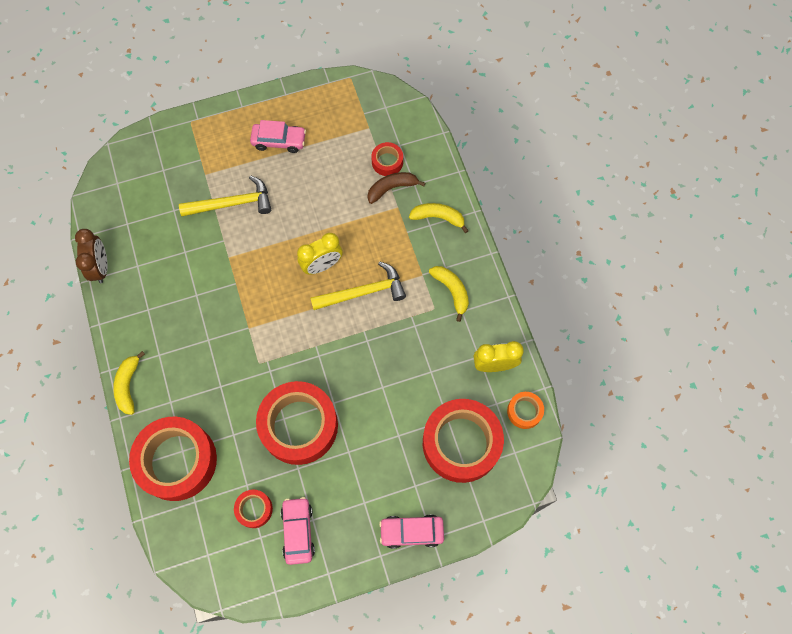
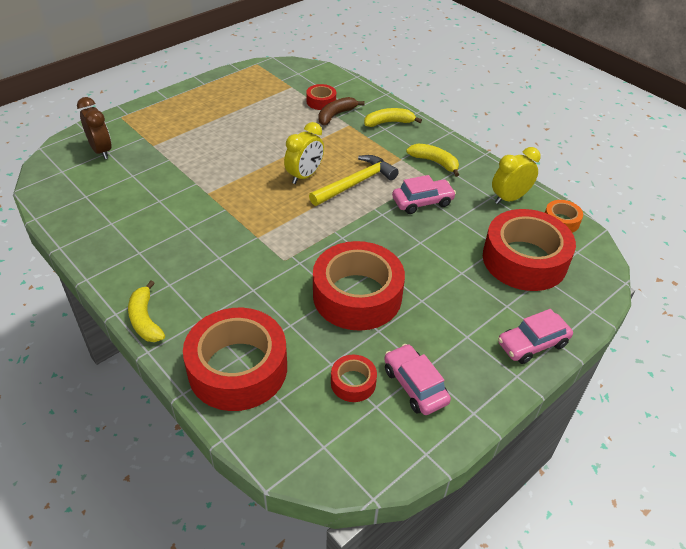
camera: 25 degrees left, 25 degrees down
(101, 267) = (70, 234): brown clock -> brown clock (101, 151)
(232, 204) = (191, 157): yellow hammer -> none
(279, 141) = (214, 110): pink car -> pink car (422, 202)

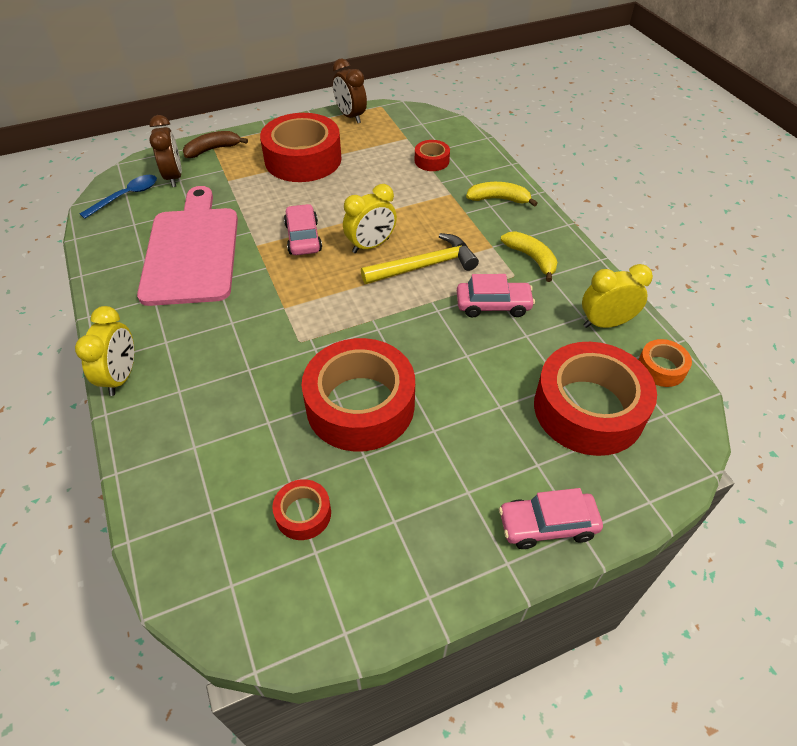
camera: 20 degrees right, 5 degrees up
(65, 174) = (126, 196): none -> blue spoon
(145, 320) = (121, 377): yellow banana -> yellow clock
(152, 208) = (192, 251): none -> pink cutting board
(234, 76) = (350, 116): none -> brown clock
(238, 368) = (186, 460): red tape -> red tape (303, 159)
(336, 115) = (441, 180): brown banana -> brown banana (213, 150)
(415, 385) = (373, 539): pink car -> pink car (303, 237)

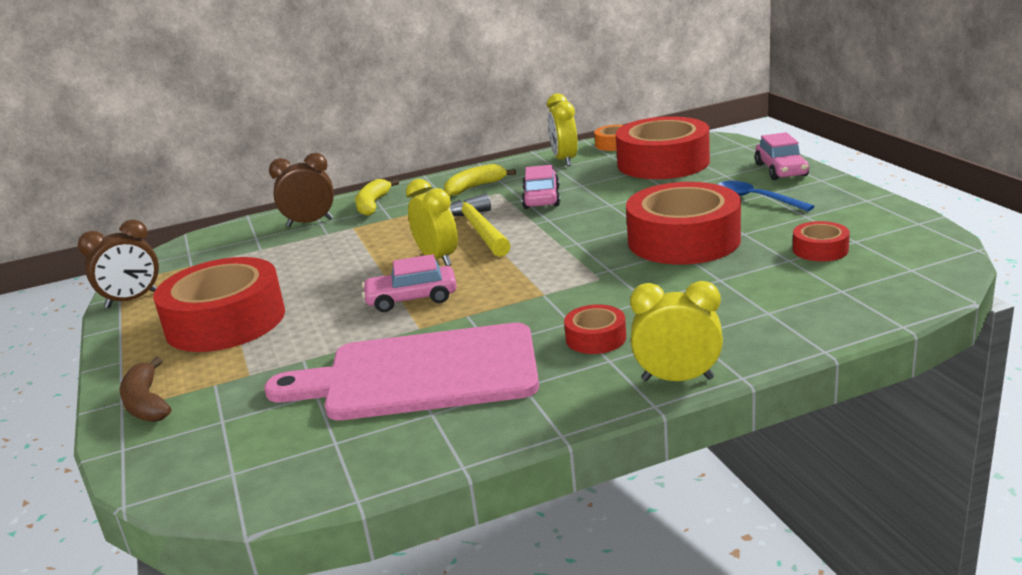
camera: 85 degrees left, 25 degrees down
(126, 196) = (247, 468): blue spoon -> blue spoon (756, 199)
(174, 177) = (211, 427): brown clock -> brown clock (310, 223)
(431, 161) = (280, 241): red tape -> red tape (596, 338)

